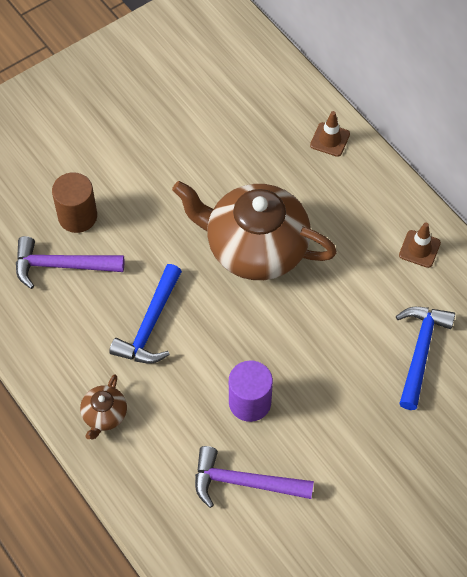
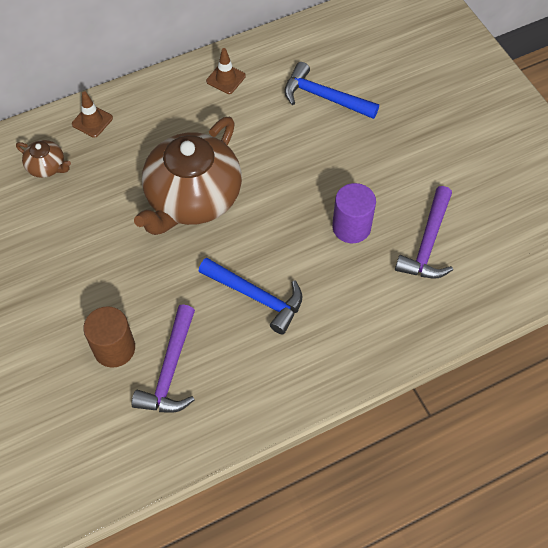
camera: 80 degrees left, 0 degrees up
(104, 415) = (346, 349): brown teapot -> brown teapot (47, 167)

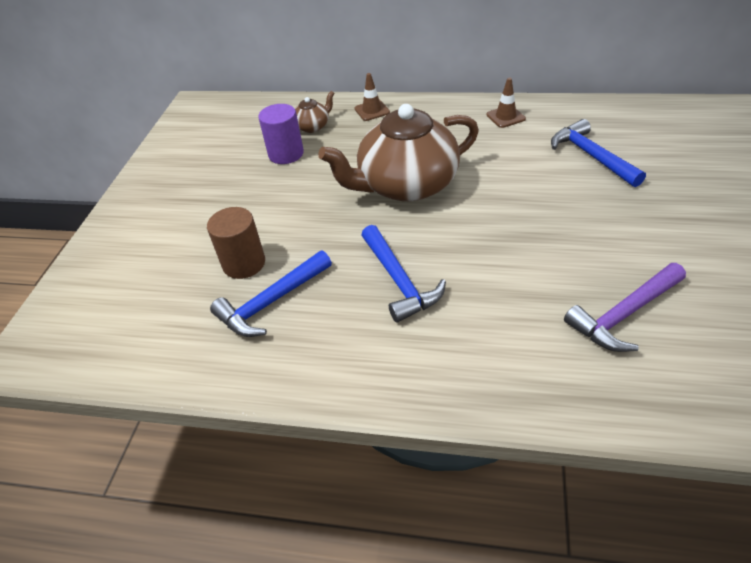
camera: 40 degrees right, 15 degrees down
(47, 167) = (313, 126): brown teapot -> brown teapot turned 105 degrees counterclockwise
(170, 370) = (271, 302): purple hammer -> blue hammer
(351, 227) = (543, 264): purple cylinder -> purple cylinder (286, 154)

